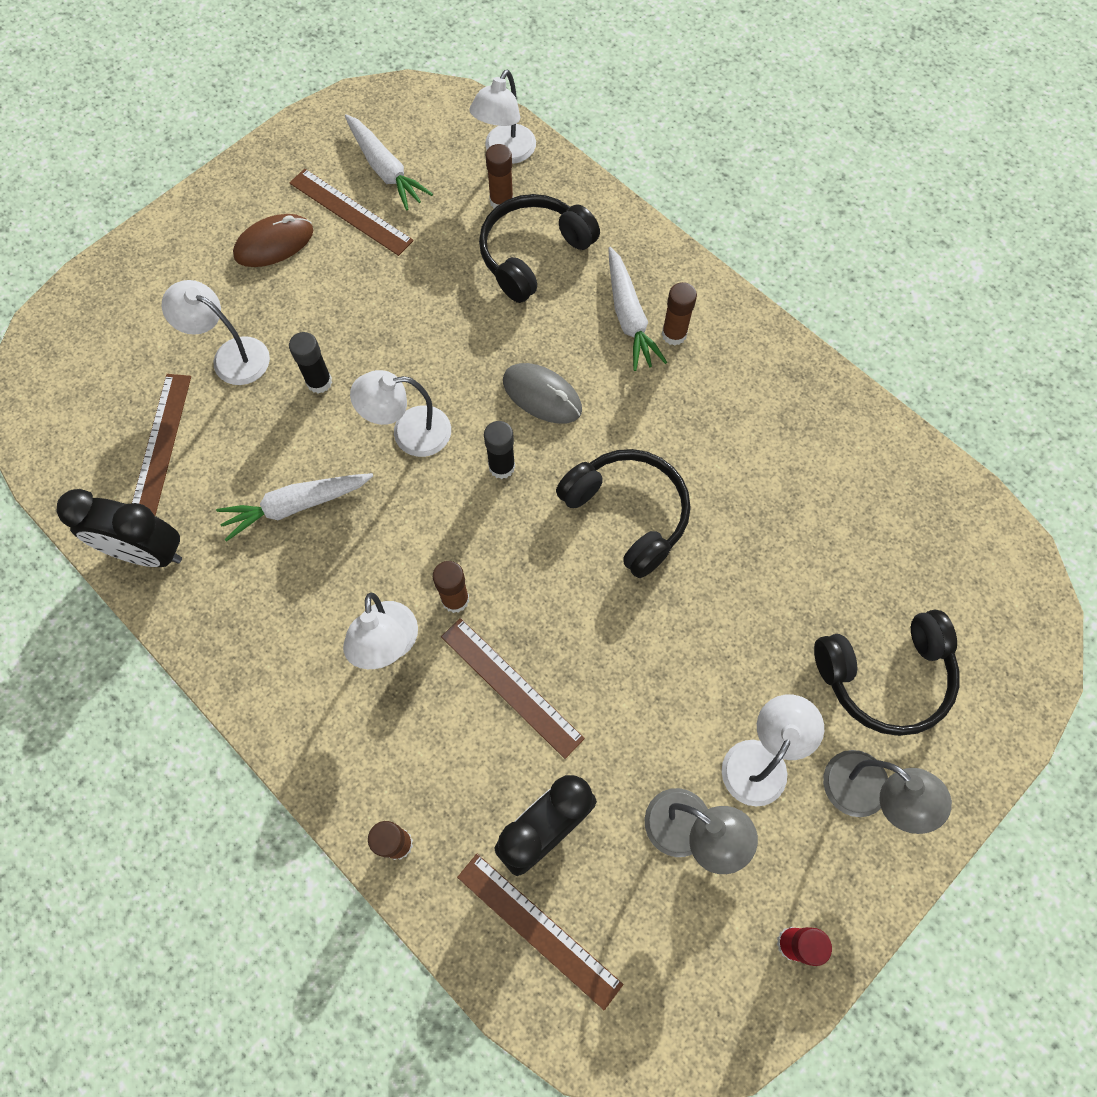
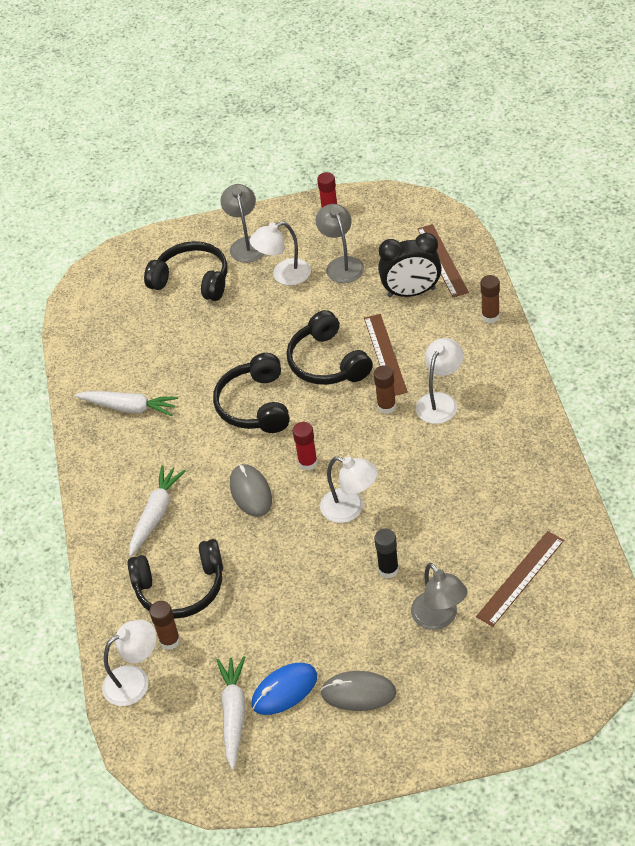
camera: 140 degrees left, 20 degrees down
(147, 552) = (560, 513): black clock -> none
(231, 356) = (439, 618): white lamp -> grey lamp
(274, 243) = (358, 693): brown mouse -> grey mouse
(295, 506) = (450, 498): white carrot -> white carrot (129, 407)
(350, 212) = (284, 690): brown ruler -> blue mouse
(501, 467) = (308, 463): black glue stick -> red glue stick
(582, 630) = (327, 362): none -> black headphones
(674, 334) = (138, 490): brown glue stick -> none

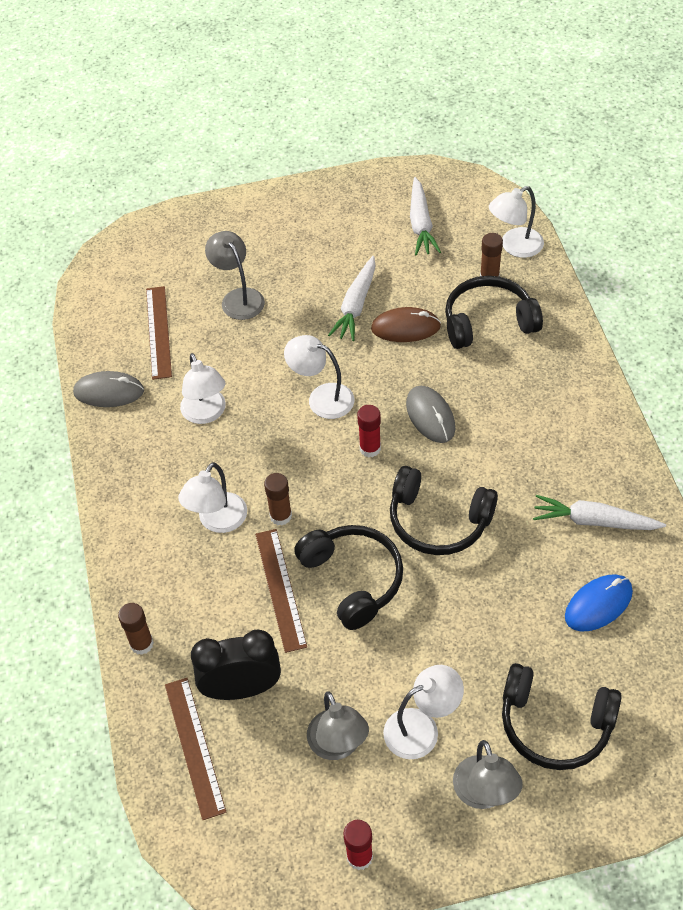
camera: 175 degrees right, 5 degrees up
(156, 514) = (530, 393): white carrot -> white carrot (356, 305)
(255, 405) = (438, 521): black headphones -> black headphones turned 120 degrees clockwise
(264, 582) = (405, 328): none -> brown mouse
(284, 690) = (378, 241): blue mouse -> blue mouse (598, 604)
(358, 693) = (313, 240): grey mouse -> grey mouse (109, 392)
(388, 569) = (284, 339): black glue stick -> none
(460, 493) = (206, 414): none -> white lamp
(520, 578) = (158, 332): brown ruler -> brown ruler turned 45 degrees counterclockwise

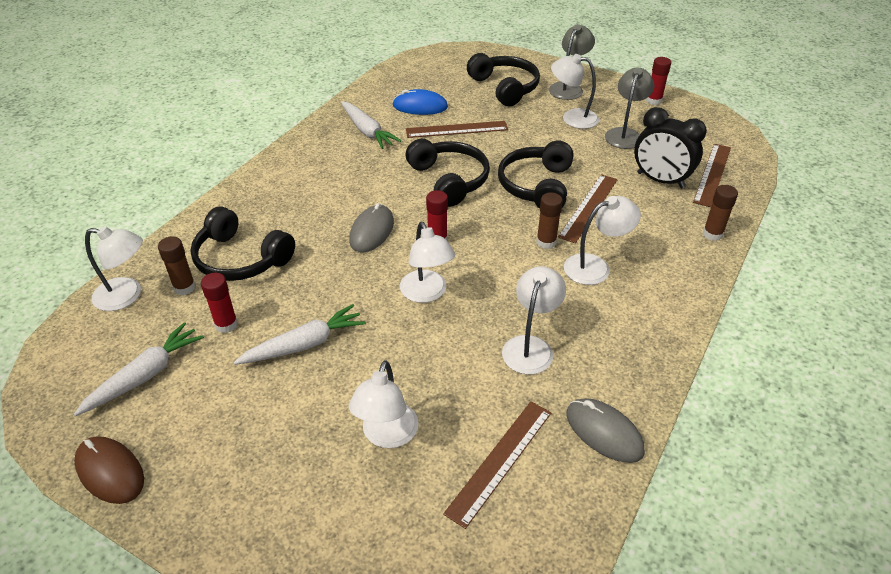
camera: 140 degrees left, 10 degrees down
(238, 298) = (387, 435): grey lamp -> white lamp
(405, 328) = (297, 298): brown mouse -> brown mouse (110, 471)
(423, 279) = (226, 324): none -> red glue stick
(516, 599) = (456, 129): none -> brown ruler

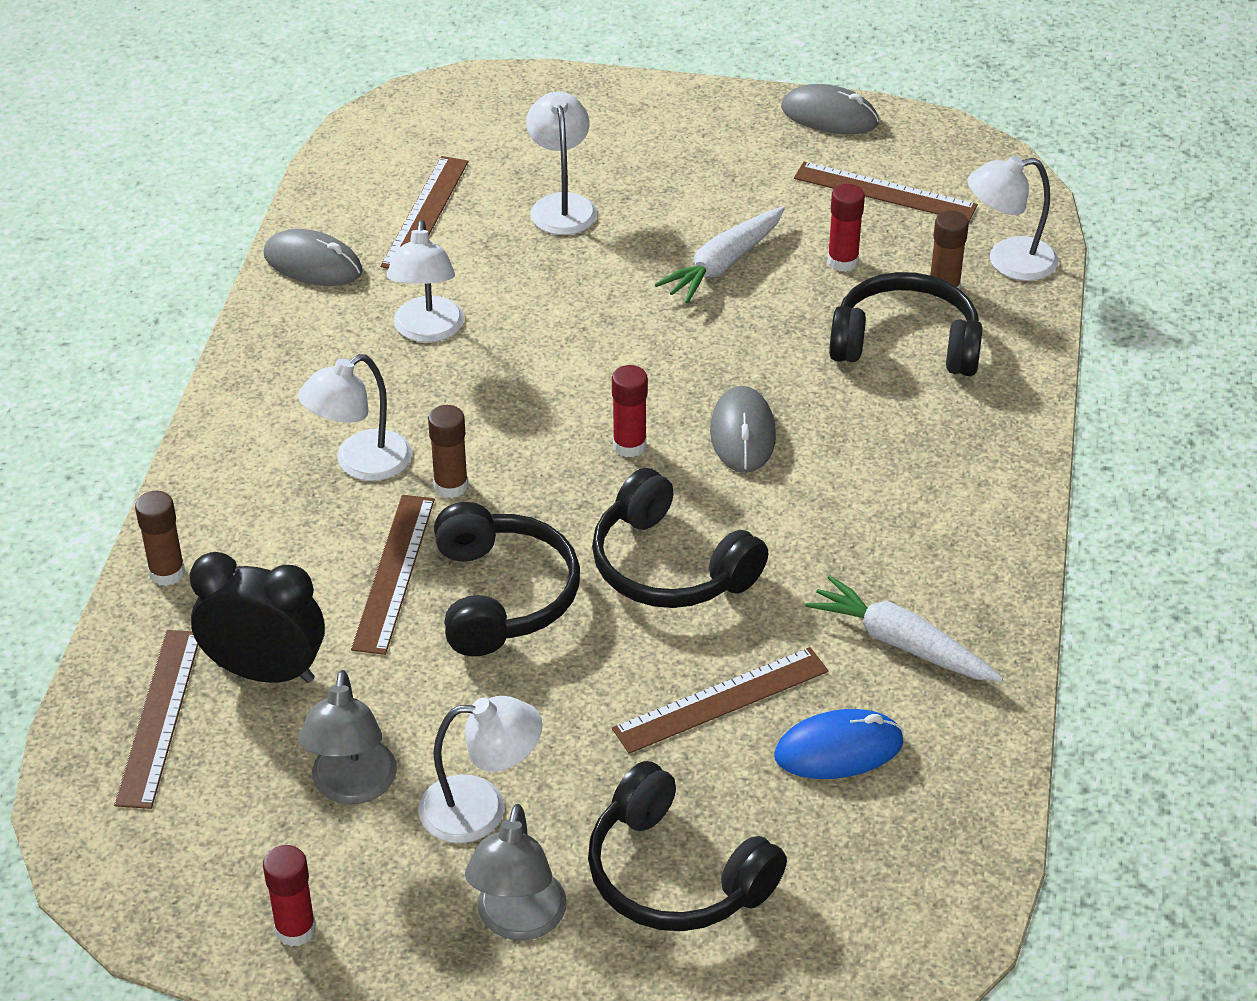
camera: 160 degrees right, 0 degrees up
(110, 471) = (829, 116): brown mouse -> grey mouse
(145, 375) = (884, 192): white carrot -> brown ruler
(427, 293) = (601, 362): white lamp -> none

